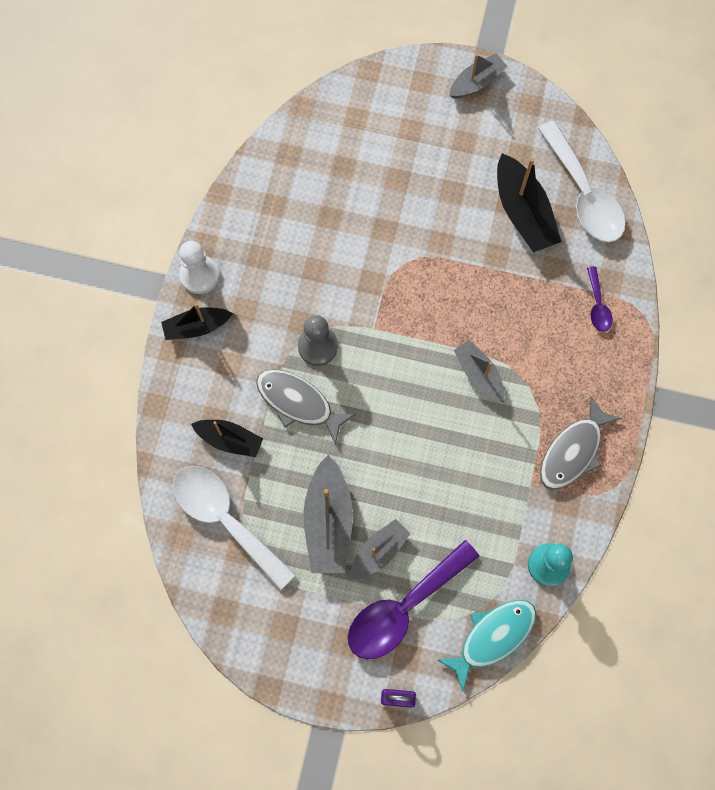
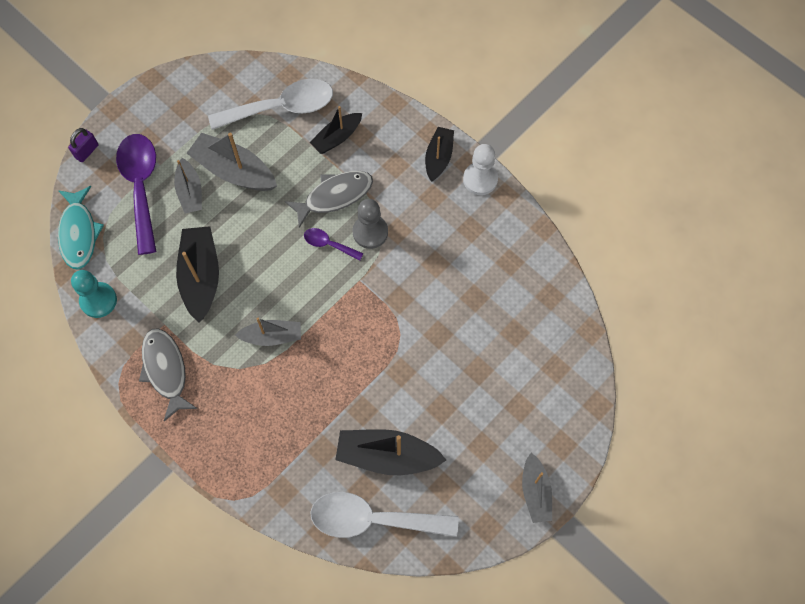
camera: 120 degrees right, 5 degrees down
(462, 479) = (201, 277): none -> black boat
(597, 305) = (268, 466): purple spoon -> purple spoon (329, 244)

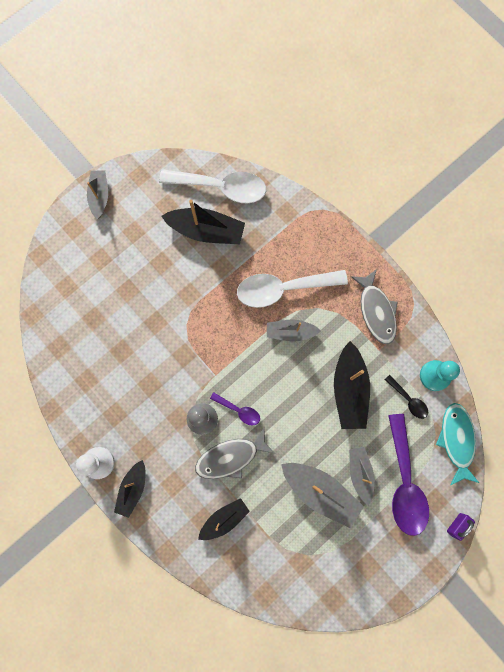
camera: 175 degrees left, 10 degrees up
(131, 271) = (408, 400): none -> black spoon
(281, 108) = (275, 557): white spoon -> white spoon (283, 288)

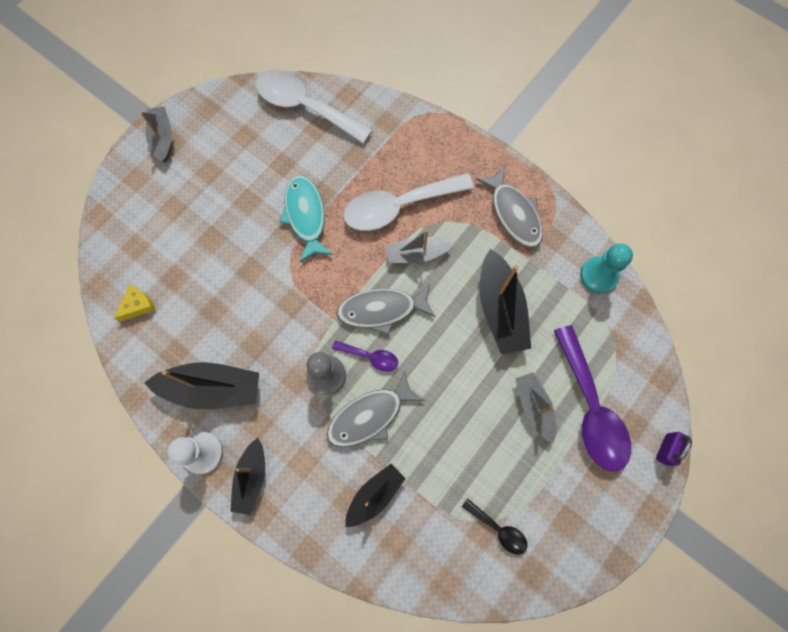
camera: 10 degrees left, 5 degrees down
(63, 336) = (138, 305): none -> yellow cheese
(206, 231) = (296, 156): black boat -> black boat (212, 388)
(221, 187) = (305, 107): white spoon -> white spoon turned 150 degrees counterclockwise
(254, 374) = (382, 310): none -> grey fish
(320, 491) = (489, 438): grey boat -> none
(408, 400) = (573, 309): black spoon -> black spoon (498, 529)
(456, 440) = (642, 346): turquoise fish -> turquoise fish (306, 216)

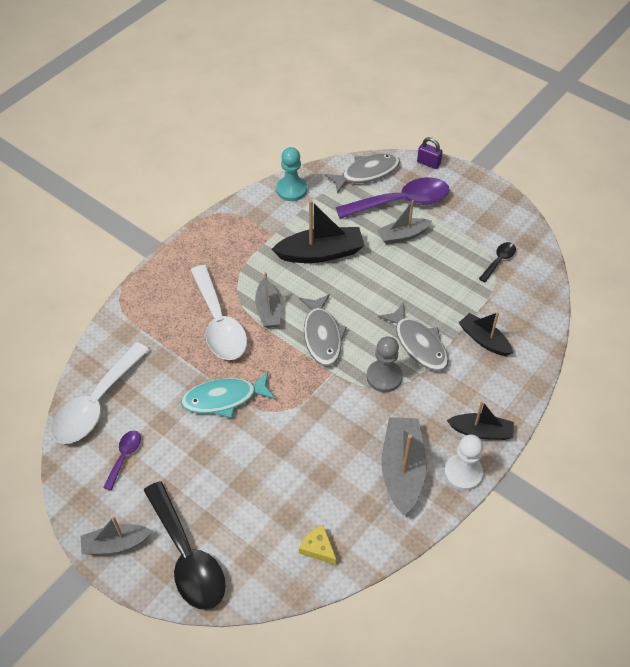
camera: 90 degrees left, 20 degrees down
(144, 195) = (187, 556): none -> black spoon
(212, 388) = (402, 470): black boat -> grey boat
(370, 357) = (366, 344): purple spoon -> purple spoon (124, 457)
(513, 214) = (232, 240): grey fish -> grey fish (366, 173)

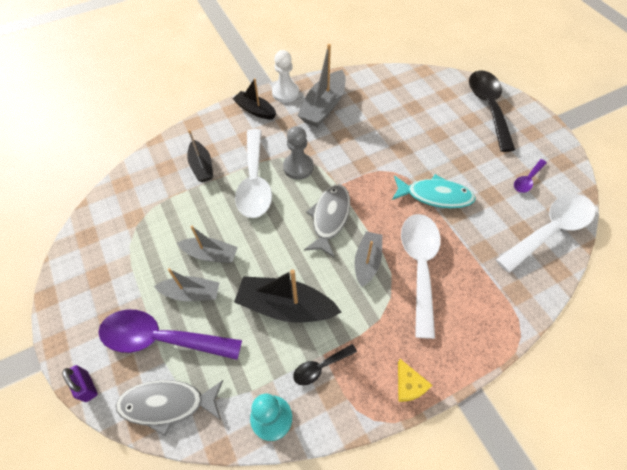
camera: 155 degrees left, 5 degrees up
(116, 544) = (538, 128): grey boat -> grey boat (210, 254)
(318, 548) = (401, 86): yellow cheese -> yellow cheese (409, 385)
(418, 344) = (254, 182): grey fish -> white spoon
(499, 261) = (128, 228): black spoon -> black spoon (320, 367)

